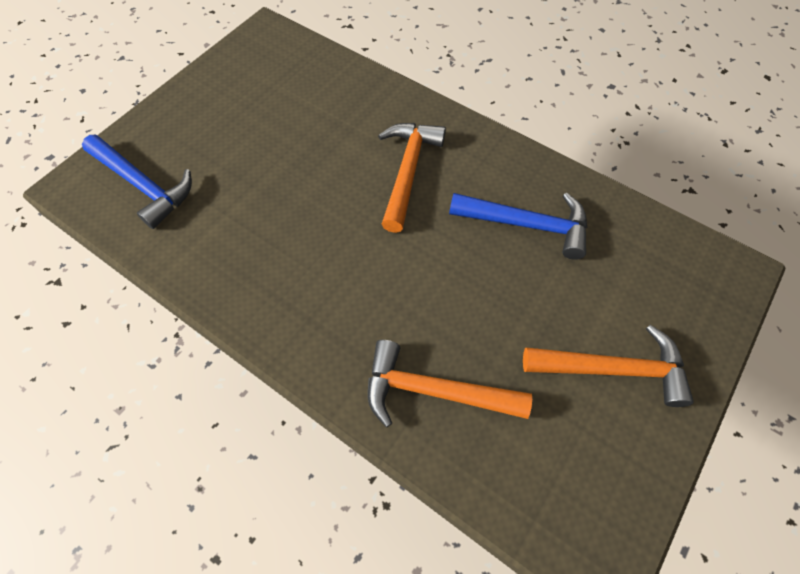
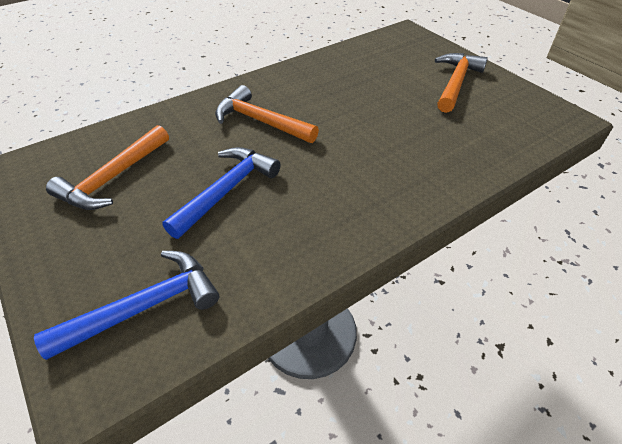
camera: 70 degrees left, 15 degrees down
(434, 391) = (455, 153): orange hammer -> orange hammer (113, 178)
(527, 225) = (340, 84): blue hammer -> blue hammer (227, 190)

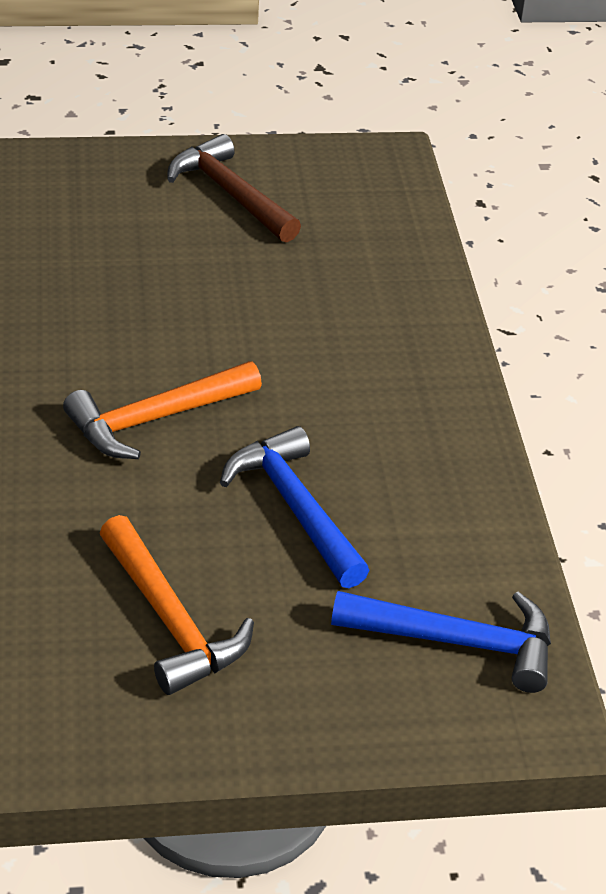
camera: 65 degrees left, 5 degrees down
(145, 306) = (457, 642): blue hammer -> blue hammer turned 105 degrees clockwise
(455, 83) = (230, 194): orange hammer -> brown hammer

